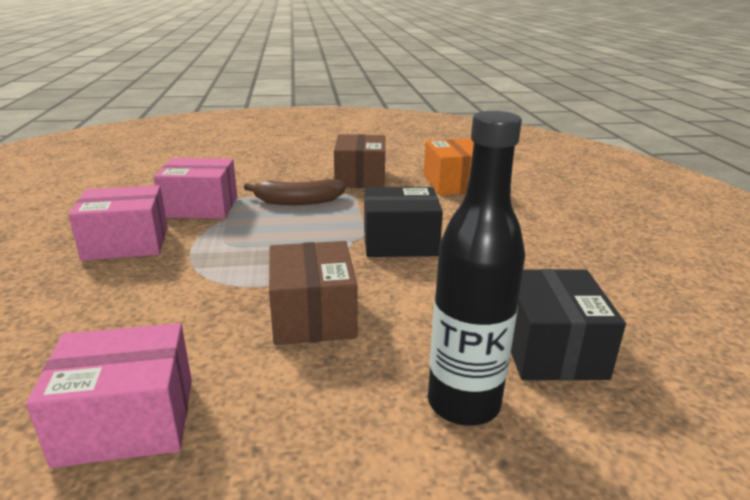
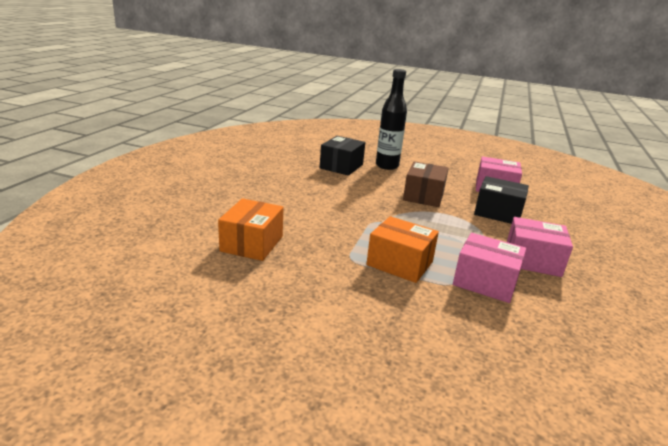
camera: 155 degrees left, 0 degrees up
(298, 201) = (400, 263): brown banana -> orange box
(360, 178) = (324, 276): brown box -> none
(400, 242) = (353, 212): black box -> black box (498, 213)

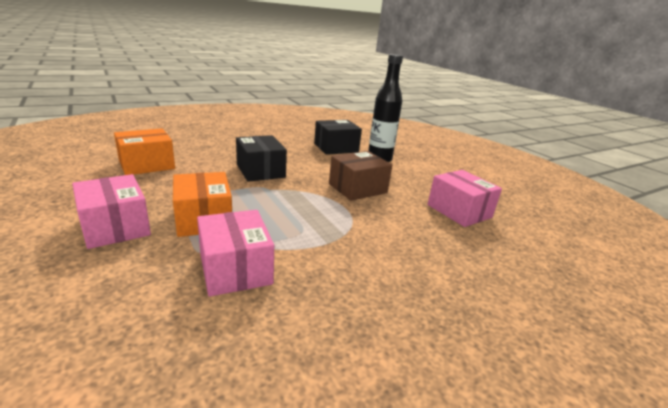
camera: 40 degrees right, 0 degrees up
(498, 213) = (406, 229): black box -> black box (260, 171)
(532, 260) = (335, 281): pink box -> pink box (115, 227)

